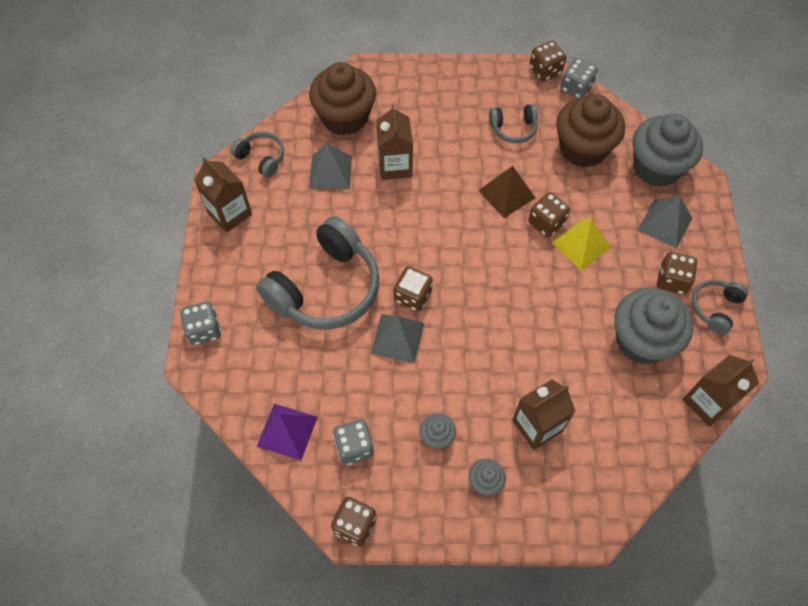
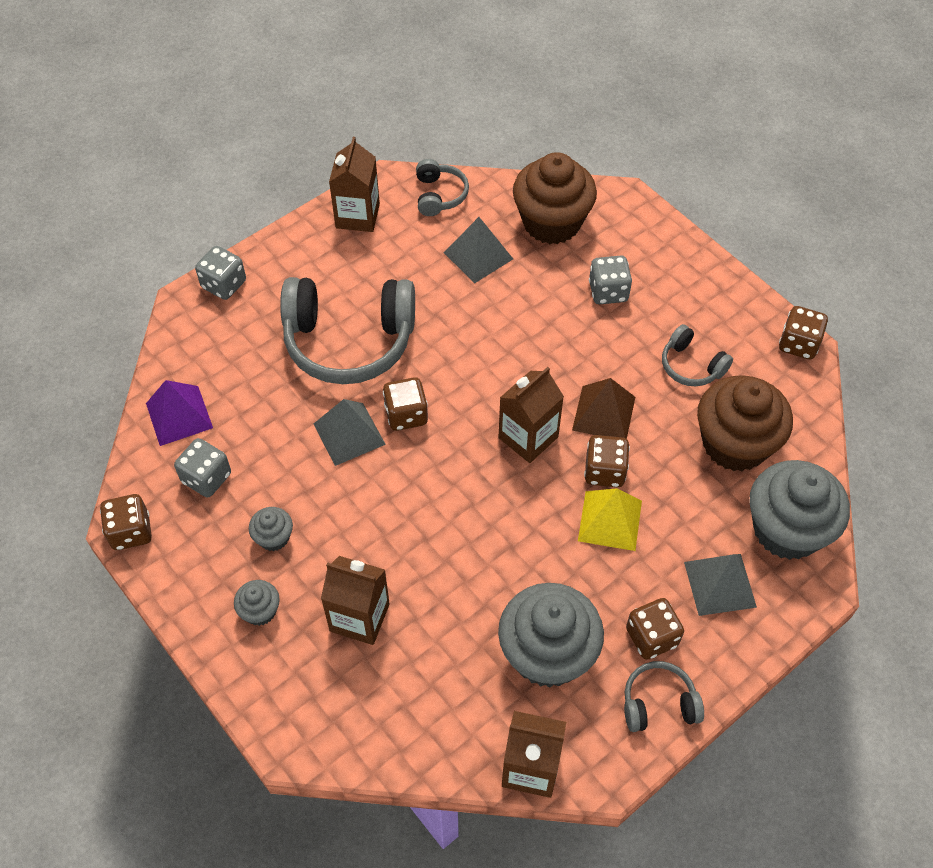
camera: 50 degrees right, 5 degrees down
(395, 166) = (538, 299): brown carton -> brown carton (528, 437)
(576, 88) = (808, 386): grey dice -> grey dice (608, 292)

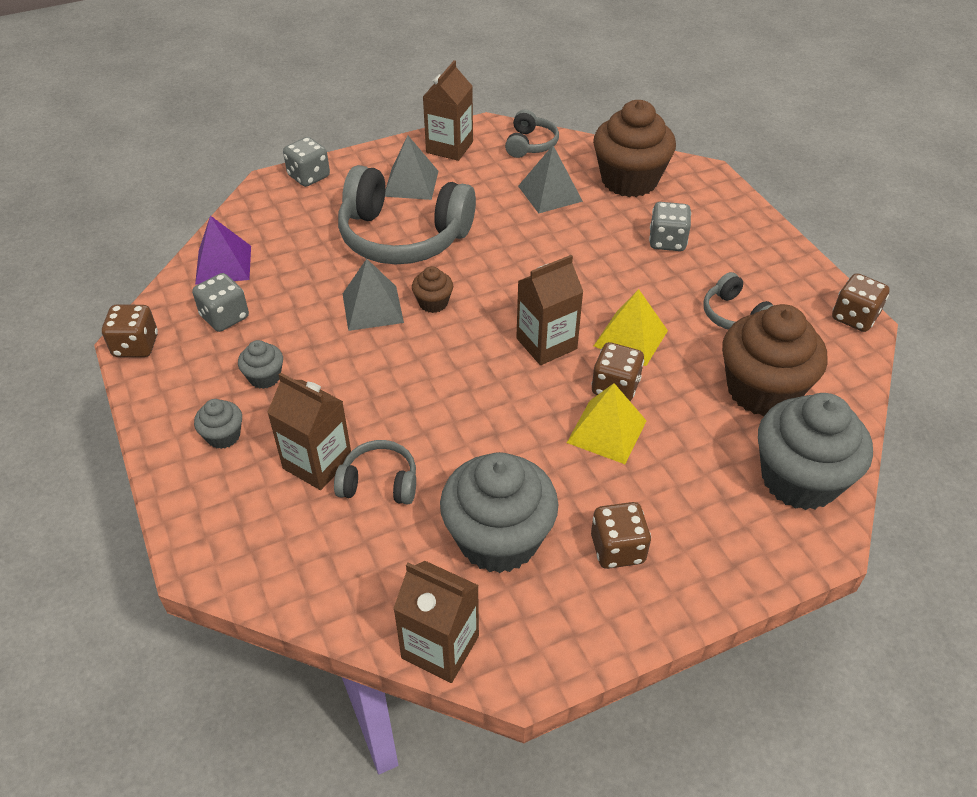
camera: 15 degrees right, 10 degrees down
(406, 415) = (433, 303): brown dice -> brown cupcake
(603, 413) = (630, 338): brown pyramid -> yellow pyramid
(658, 703) = (605, 616): grey headphones -> grey headphones (379, 483)
(720, 584) = (709, 515): grey pyramid -> grey pyramid (411, 183)

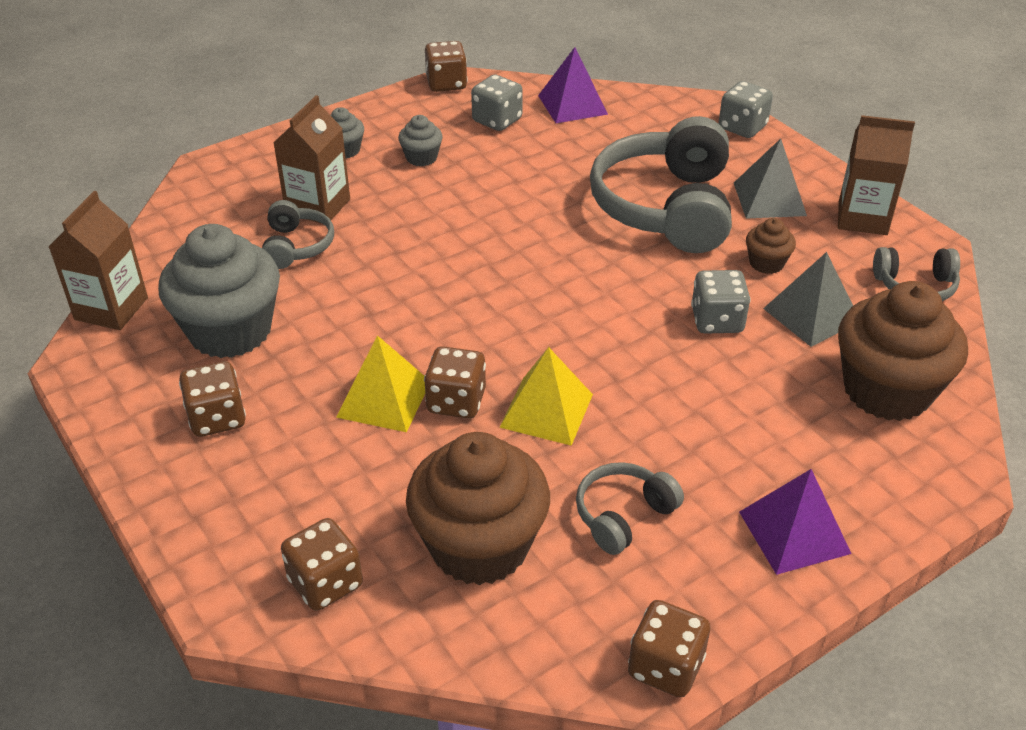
camera: 80 degrees right, 5 degrees down
(372, 308) = (538, 205): grey pyramid -> none
(433, 303) = (560, 244): brown cupcake -> brown cupcake (766, 263)
(546, 344) = (517, 338): brown carton -> none
(667, 241) = (760, 438): grey dice -> grey dice (717, 321)
(748, 245) = (794, 532): none -> purple pyramid
(799, 479) = (325, 583): grey cupcake -> brown dice

